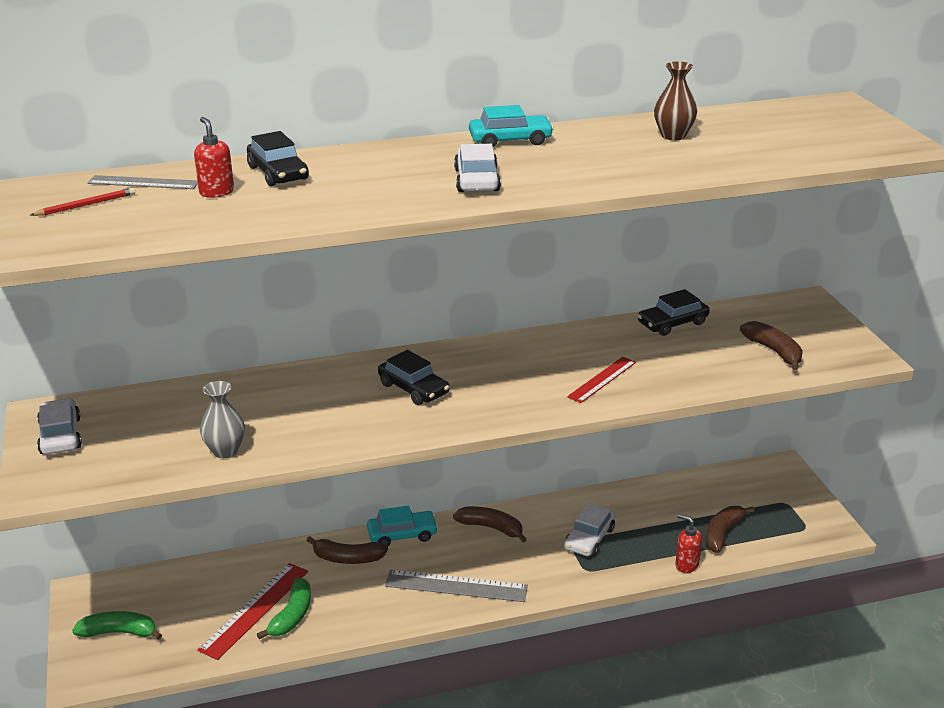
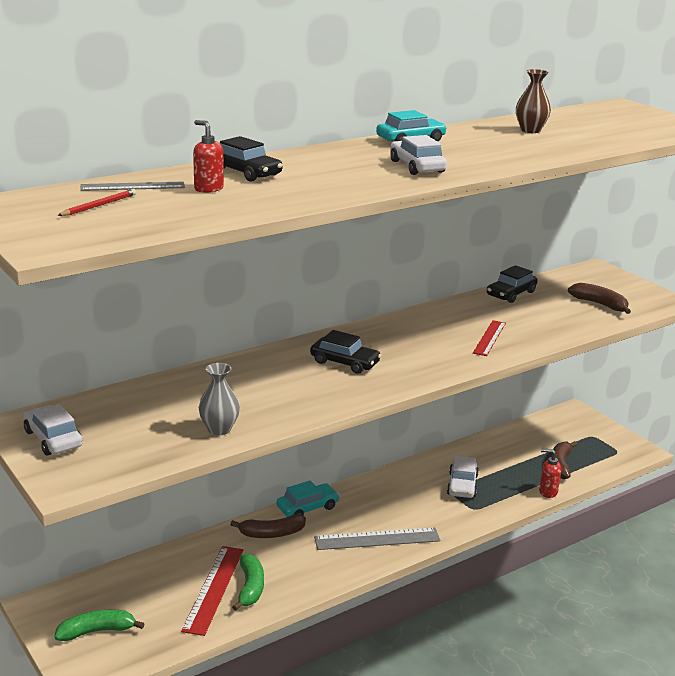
camera: 20 degrees left, 5 degrees down
(491, 528) = (379, 490): brown banana -> none

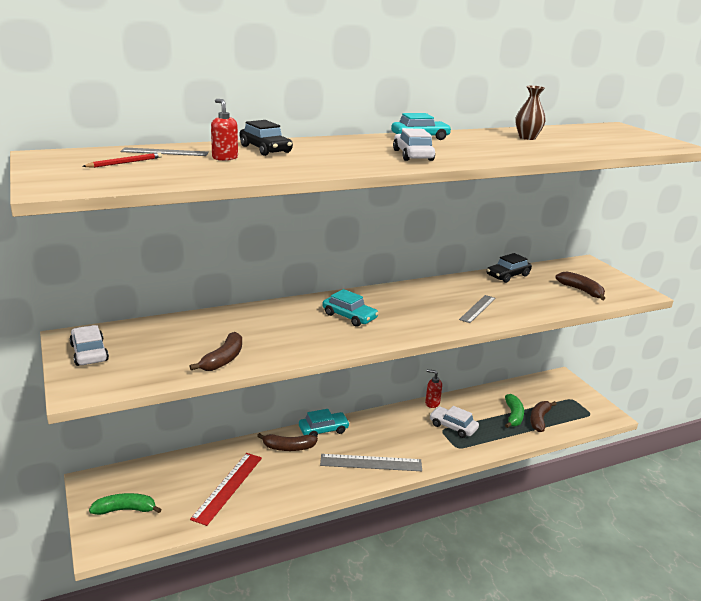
camera: 10 degrees right, 0 degrees up
(219, 429) = (223, 359): grey vase -> brown banana
(250, 587) = (257, 490): green banana -> green banana (513, 416)
(344, 362) = (349, 316): black car -> turquoise car
(462, 485) = (453, 427): white car -> white car turned 105 degrees clockwise
(489, 338) = (478, 308): red ruler -> grey ruler
(547, 492) = (523, 441): red soap dispenser -> red soap dispenser (432, 403)

